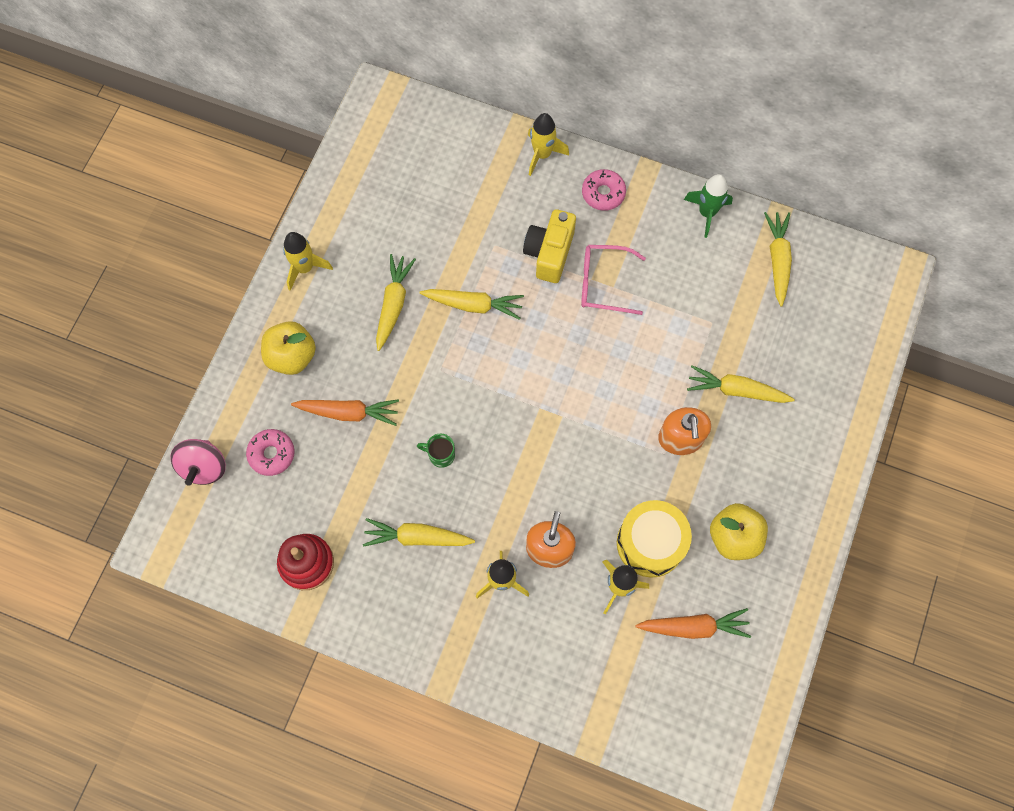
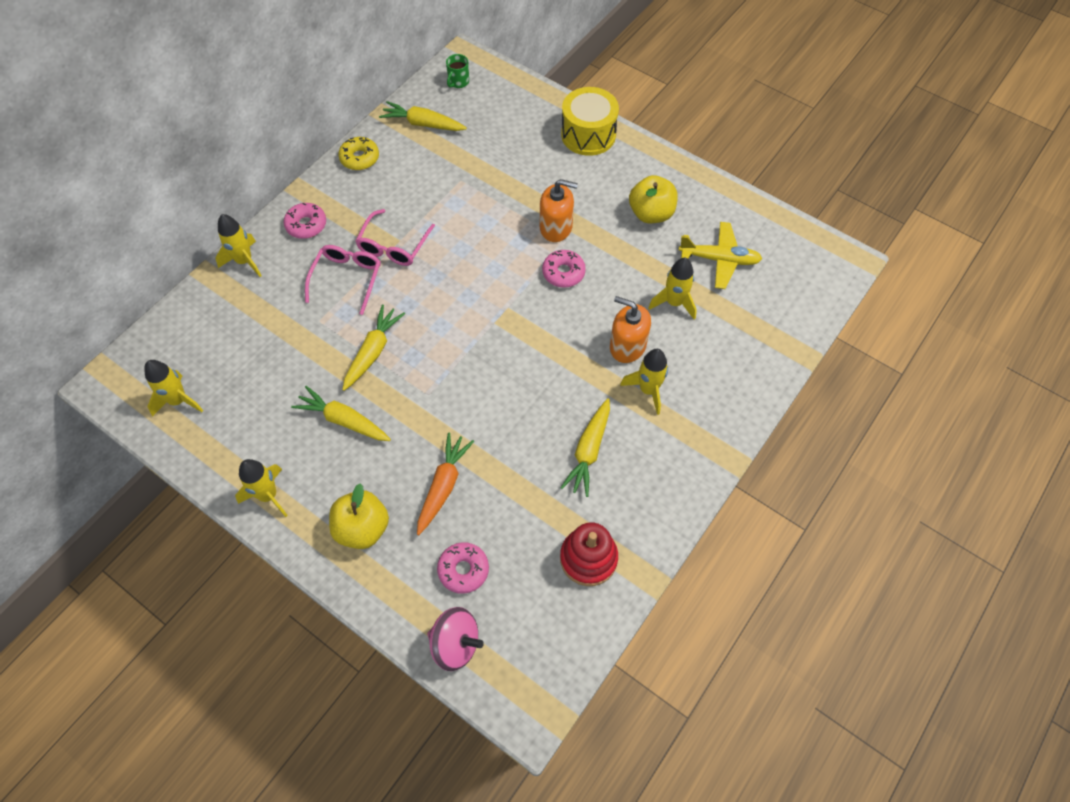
camera: 75 degrees left, 10 degrees down
(378, 160) = (178, 400): none -> yellow rocket
(440, 455) = (513, 413): green mug -> green mug (458, 82)
(549, 253) = (347, 279): yellow camera -> pink glasses
(622, 461) = (563, 273): none -> pink donut
(650, 543) = (641, 271): yellow drum -> yellow drum (588, 135)
(693, 627) = (719, 259): orange carrot -> yellow plane
(706, 213) = (359, 158): green rocket -> yellow donut
(737, 390) = (527, 179): yellow carrot -> none

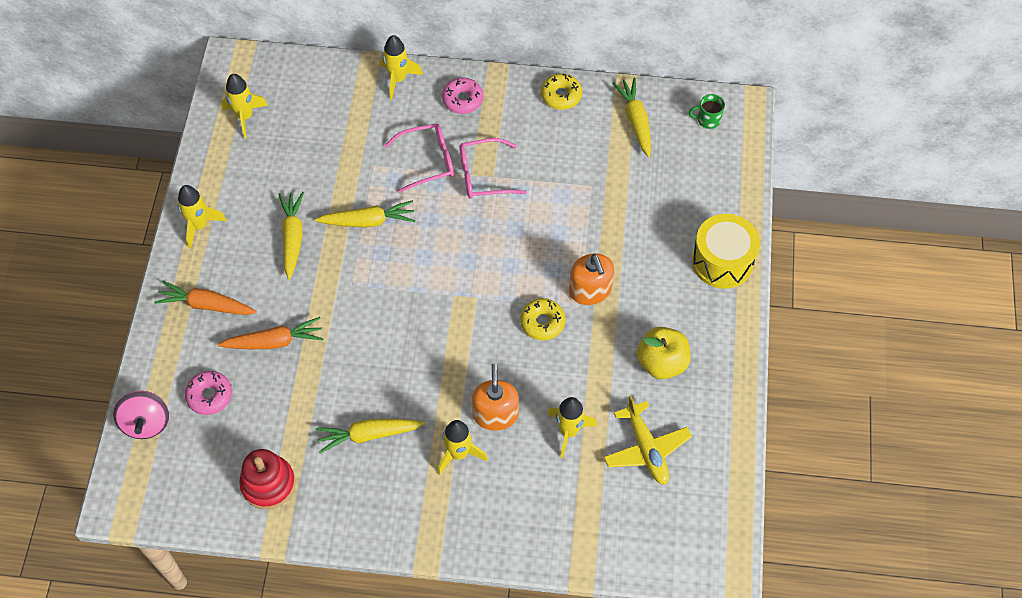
camera: 60 degrees right, 0 degrees up
(362, 528) = (207, 305): yellow apple -> orange carrot
(563, 273) = (542, 322): pink donut -> yellow donut

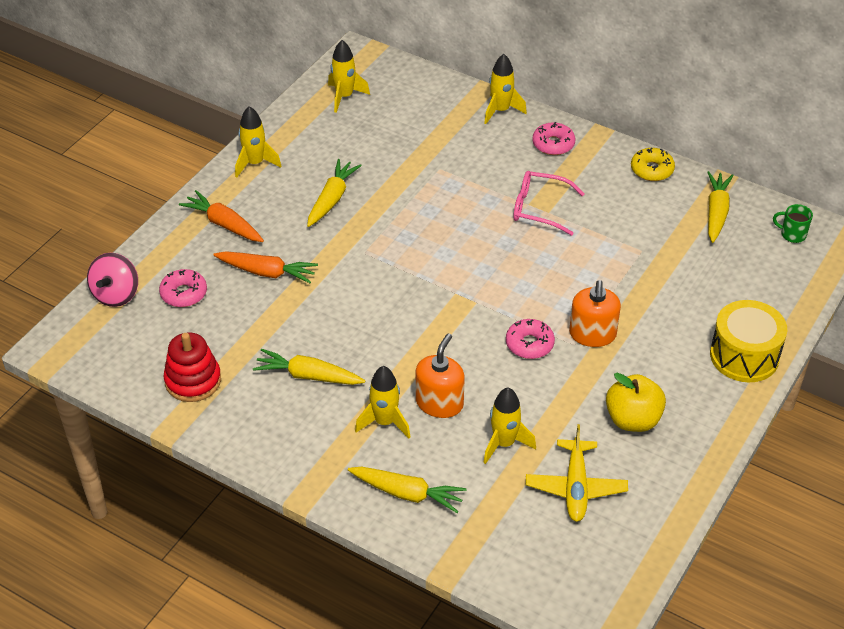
camera: 25 degrees right, 15 degrees down
(368, 221) = (408, 209): yellow carrot -> yellow carrot (407, 493)
(427, 161) = (491, 180): pink glasses -> none
(542, 322) = (529, 344): yellow donut -> pink donut

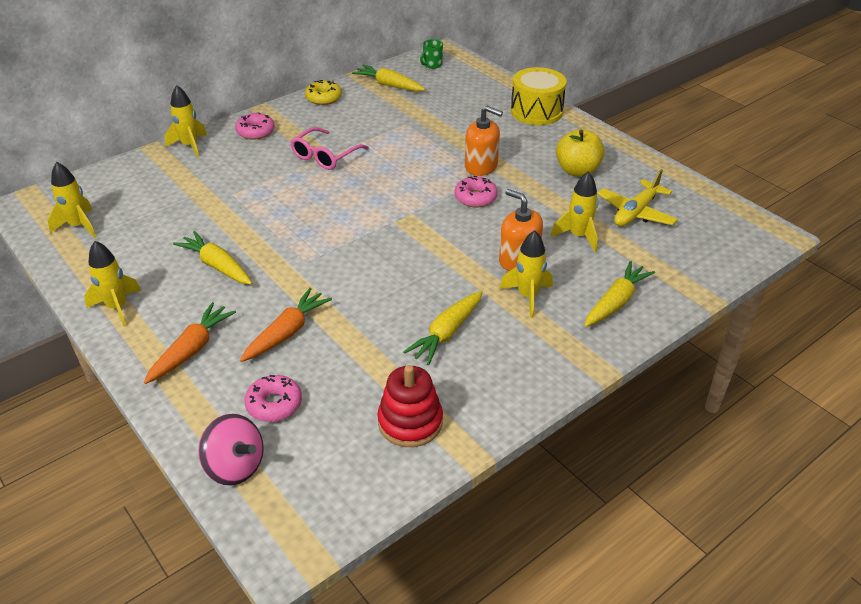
camera: 70 degrees left, 5 degrees down
(224, 224) = (191, 350): orange carrot -> orange carrot turned 150 degrees clockwise
(576, 487) = (636, 212): yellow plane -> yellow plane turned 105 degrees clockwise

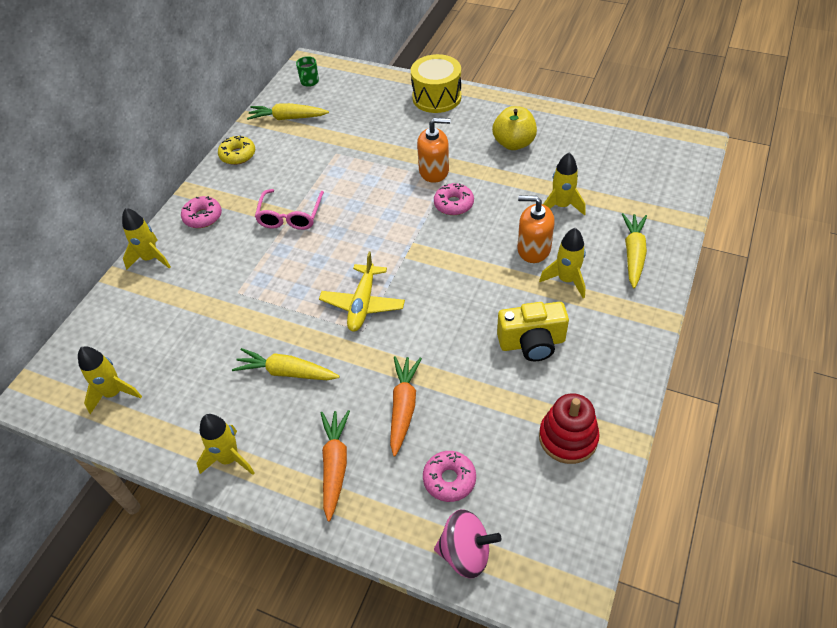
camera: 25 degrees left, 10 degrees up
(447, 333) = (532, 343): yellow carrot -> yellow camera
(636, 212) = (587, 165): yellow plane -> yellow plane (363, 304)

